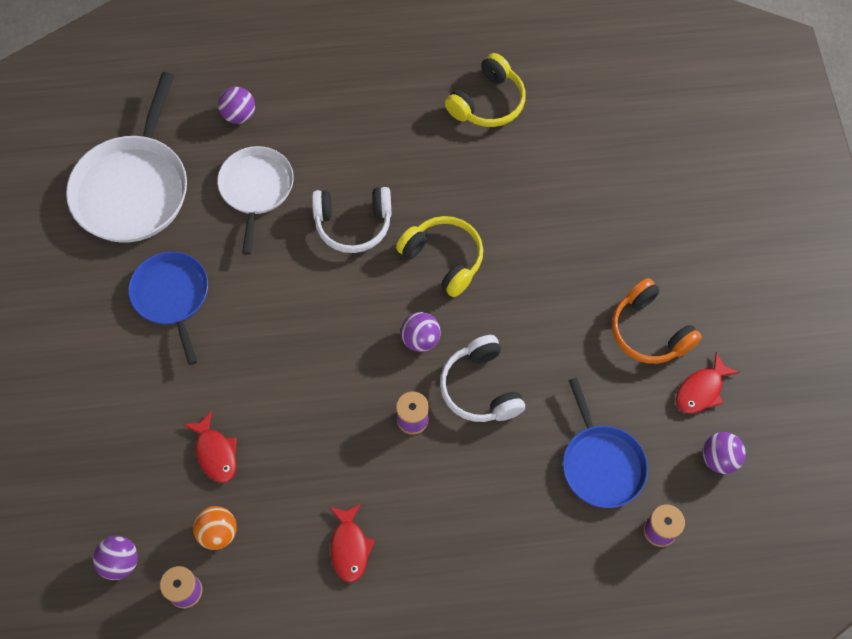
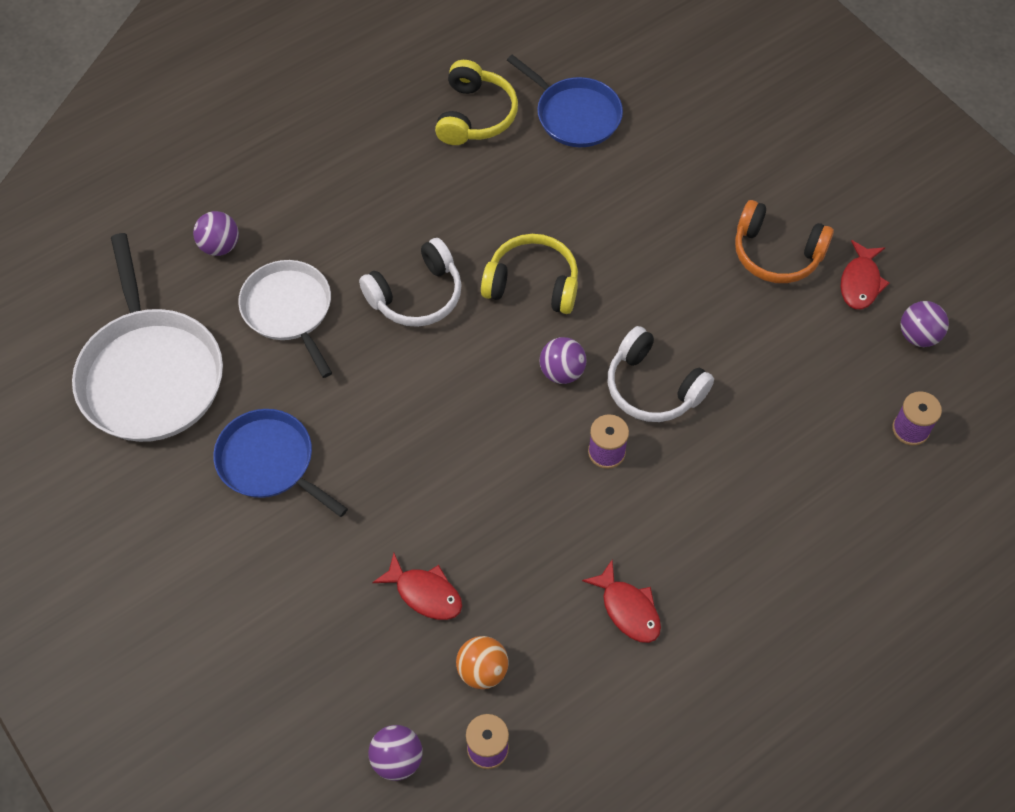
camera: 30 degrees left, 5 degrees down
(601, 464) = (815, 397): blue pan -> blue pan (574, 115)

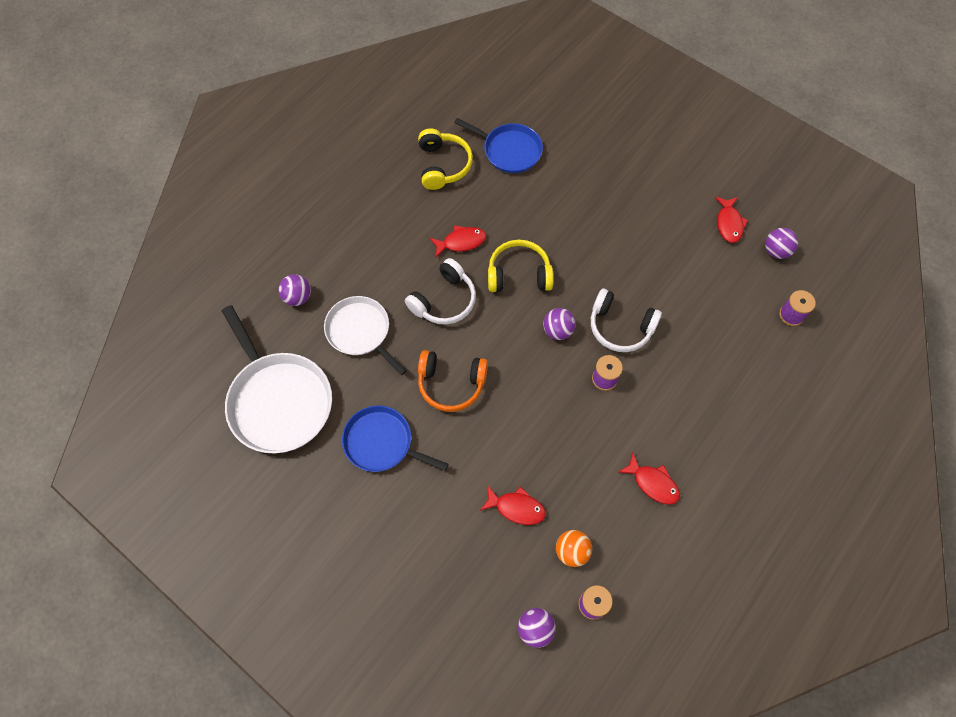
camera: 15 degrees left, 5 degrees up
(466, 223) = (461, 242): none -> red fish
(776, 253) = (670, 216): orange headphones -> orange headphones (451, 384)

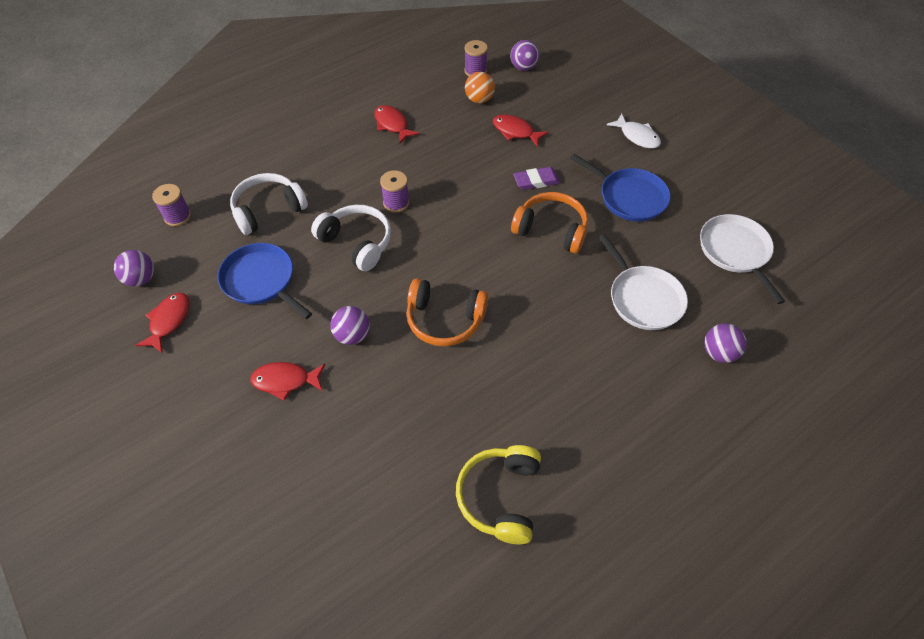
camera: 165 degrees left, 10 degrees down
(278, 401) = (735, 251): white pan -> white pan, size x0.64
(381, 536) = (637, 136): none -> white fish
(444, 300) = (541, 310): white headphones -> white headphones (268, 210)
(461, 242) = (503, 375): red fish -> red fish (285, 381)
(478, 441) = (536, 181): none -> purple eraser
(509, 150) = (395, 497): blue pan -> blue pan (261, 281)
(519, 274) = (444, 320): yellow headphones -> orange headphones
(557, 331) = (424, 253): purple ball -> purple ball (352, 335)

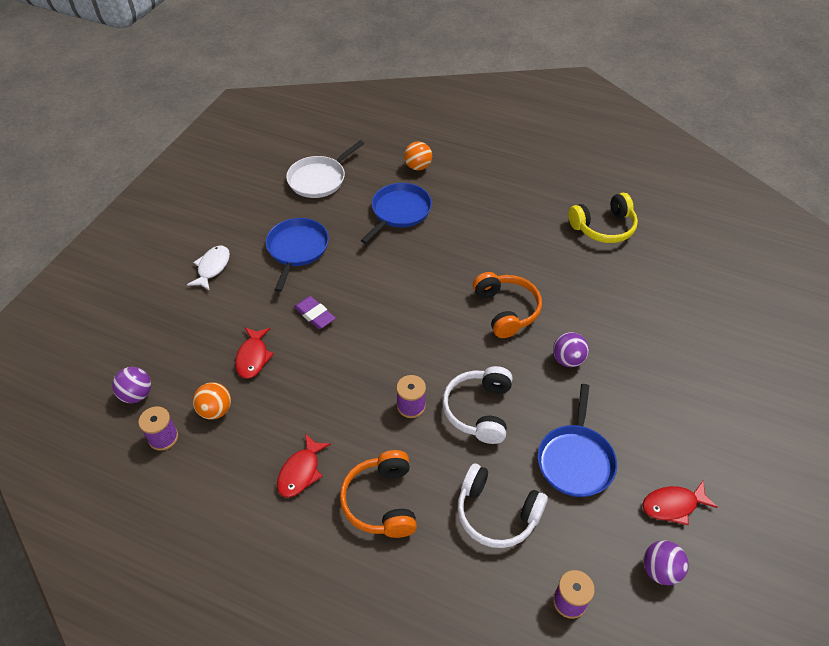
camera: 120 degrees left, 5 degrees down
(285, 381) = (640, 379): red fish -> none
(551, 230) = (367, 283): orange headphones -> orange headphones (381, 501)
(643, 298) = (399, 212): white pan -> blue pan
(719, 353) = (418, 167): purple ball -> orange ball

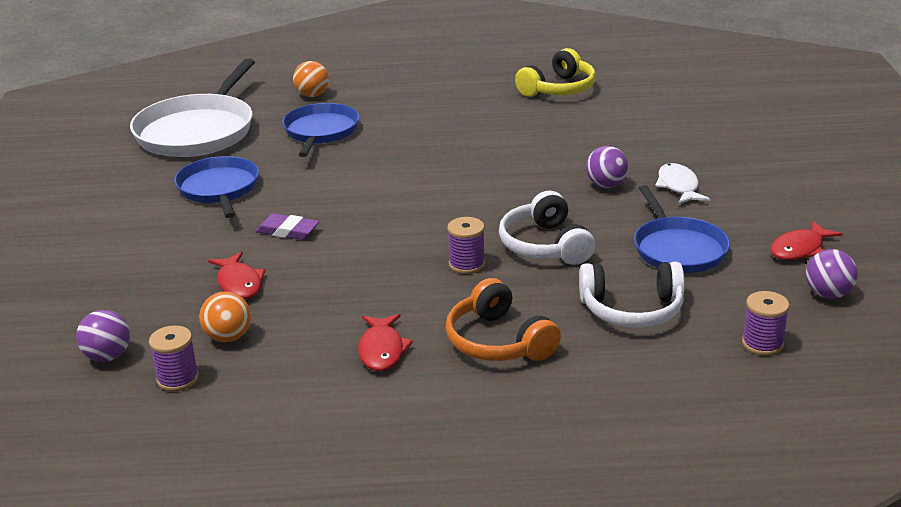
camera: 25 degrees left, 20 degrees down
(212, 267) = (119, 230): white fish -> white fish (678, 186)
(319, 179) = (198, 131): white pan -> white pan, size x1.56
(506, 310) = (509, 169): orange headphones -> none

